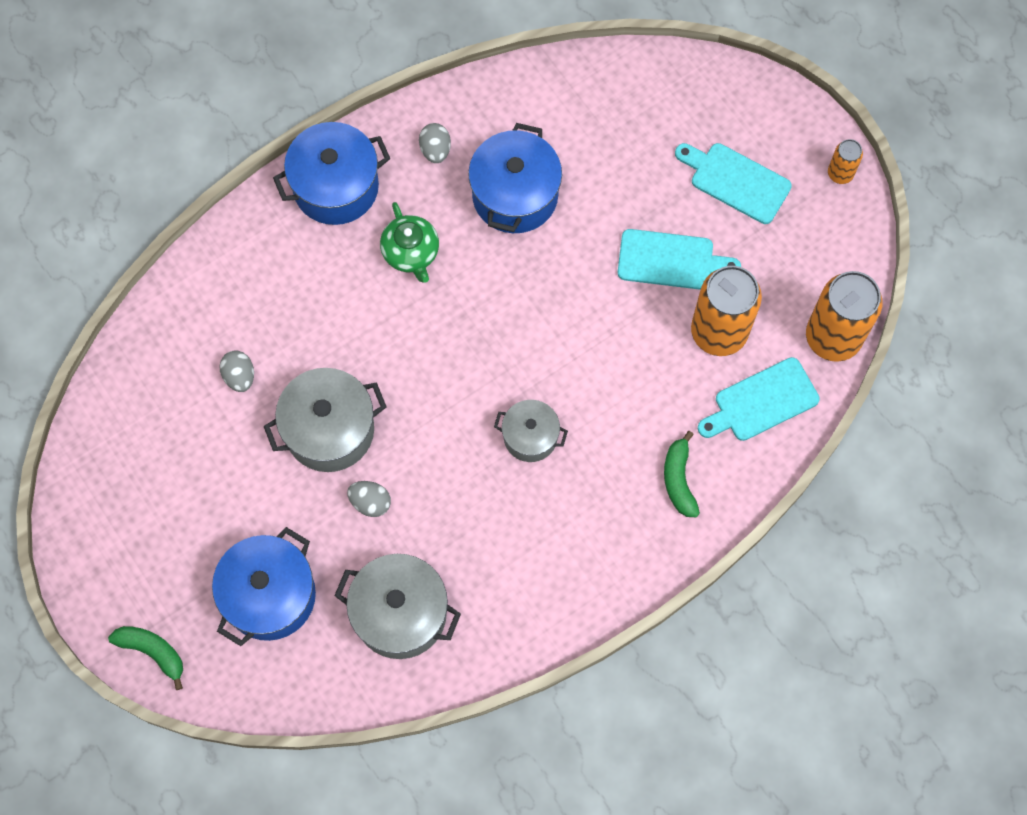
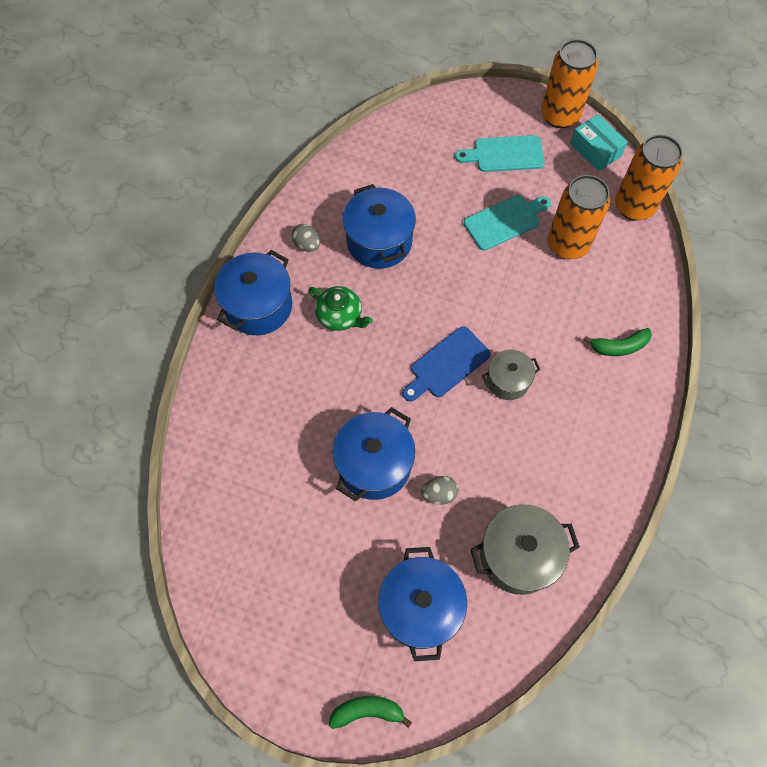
camera: 35 degrees left, 5 degrees down
(239, 376) = (284, 469): grey egg -> none
(329, 430) = (374, 464): grey pot -> blue pot
(481, 377) = (447, 364): none -> blue cutting board
(679, 480) = (619, 346): green banana -> green banana turned 60 degrees counterclockwise
(761, 402) = (626, 268): turquoise cutting board -> none
(840, 173) = (560, 115): orange can -> orange can, size x2.08
(846, 242) = (595, 150): none -> turquoise box

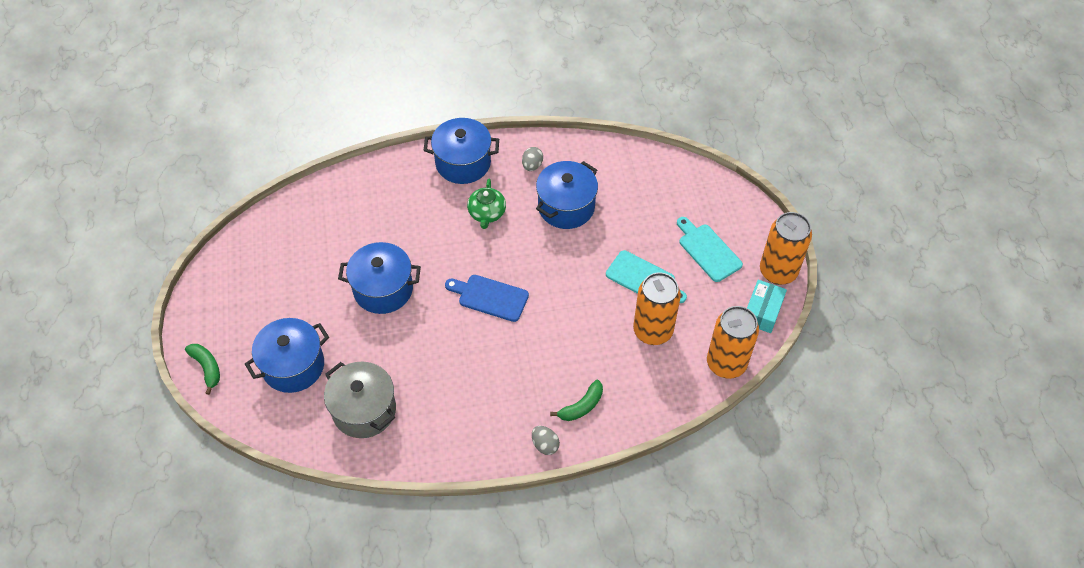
camera: 60 degrees right, 10 degrees down
(439, 494) = (383, 339): grey egg -> grey egg (545, 445)
(507, 381) = (501, 342): grey pot -> none
(619, 346) = (581, 406): green banana -> green banana turned 90 degrees counterclockwise

